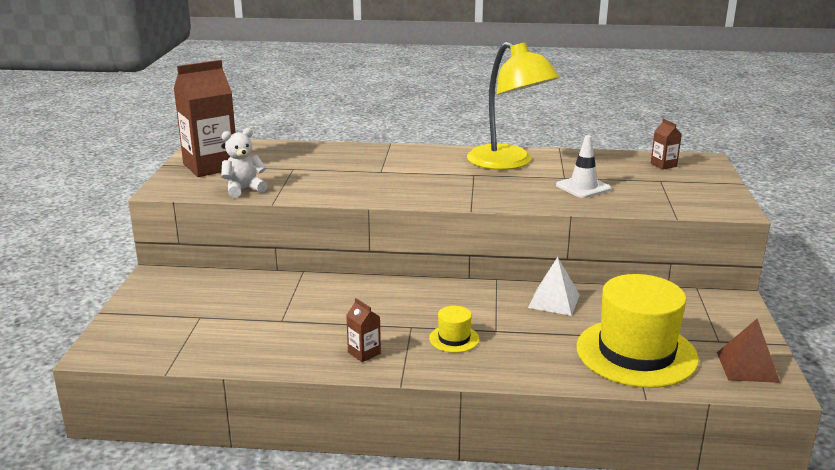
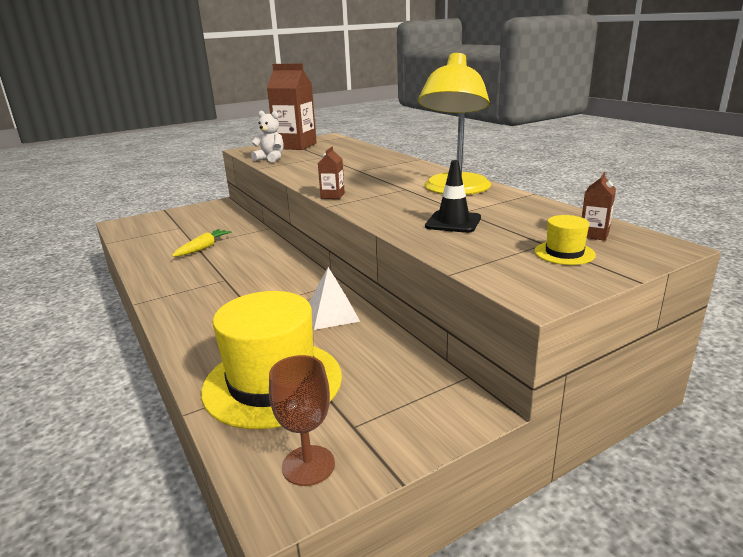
camera: 55 degrees right, 0 degrees up
(301, 318) = (203, 248): none -> yellow carrot
(364, 353) = (171, 279): brown carton -> brown carton (332, 196)
(454, 339) = (220, 298): yellow hat -> yellow hat (564, 253)
(583, 187) = (453, 222): white traffic cone -> black traffic cone
(747, 367) = (308, 465): brown pyramid -> brown goblet

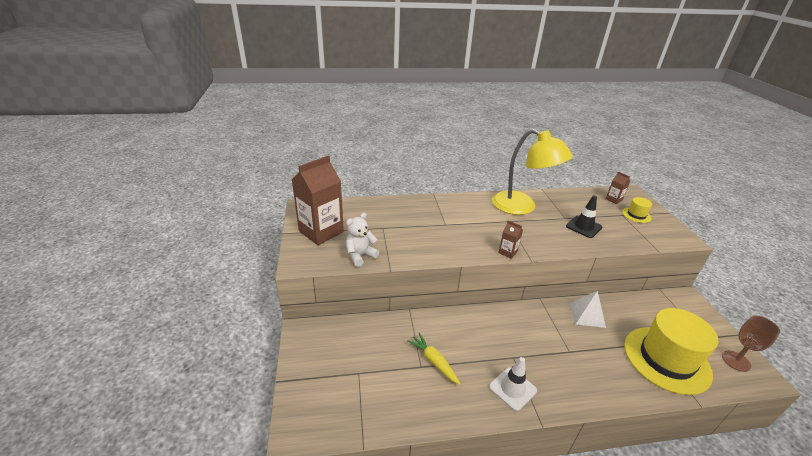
camera: 70 degrees left, 10 degrees up
(179, 284) = (512, 389): none -> white traffic cone

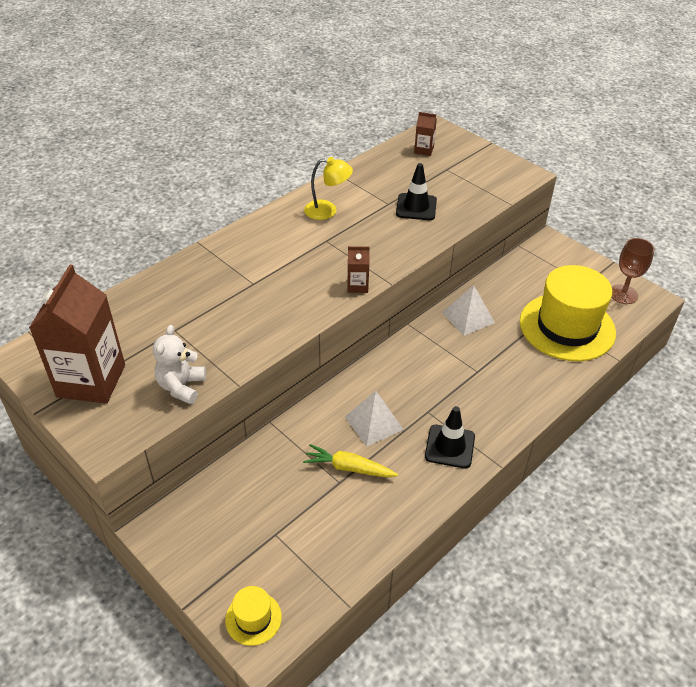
camera: 35 degrees left, 10 degrees up
(471, 344) = (374, 423): none -> white pyramid
(512, 389) = (449, 446): white traffic cone -> black traffic cone
(522, 207) = (327, 210): yellow lamp -> yellow lamp, size x0.50
(636, 215) = (460, 163): yellow hat -> yellow hat (253, 618)

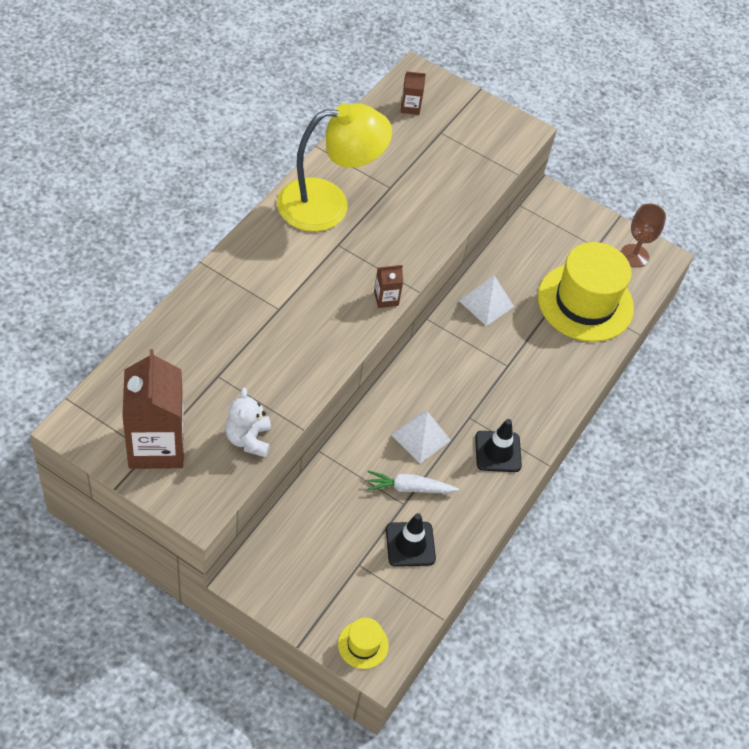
camera: 20 degrees left, 10 degrees up
(327, 210) = (328, 204): yellow lamp -> yellow lamp, size x1.99
(349, 468) = (409, 488): yellow carrot -> white carrot
(416, 207) = (420, 189): black traffic cone -> black traffic cone (410, 544)

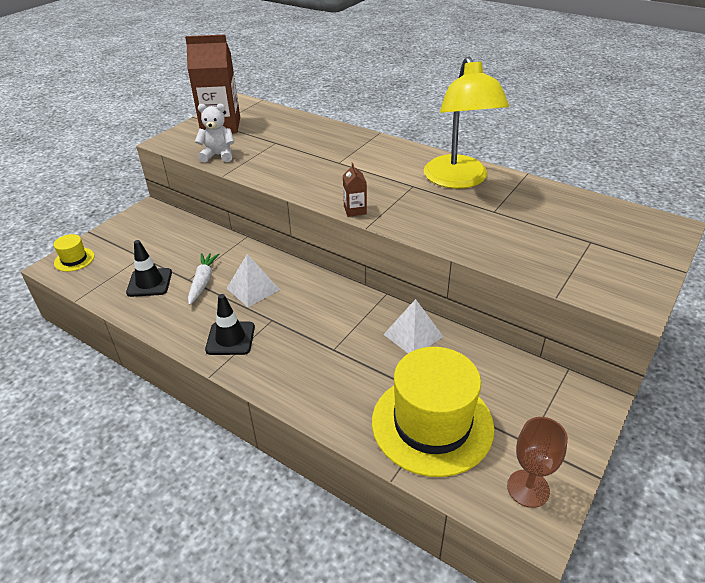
camera: 100 degrees right, 15 degrees down
(410, 107) = (616, 222): brown carton -> none

